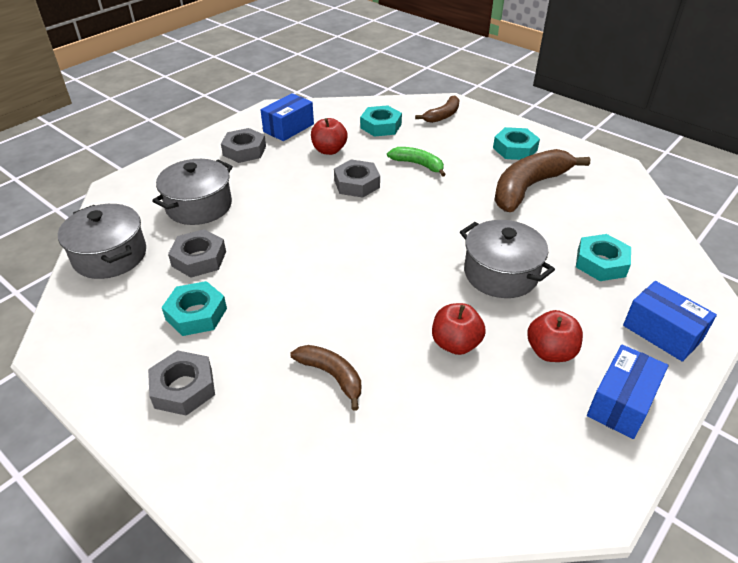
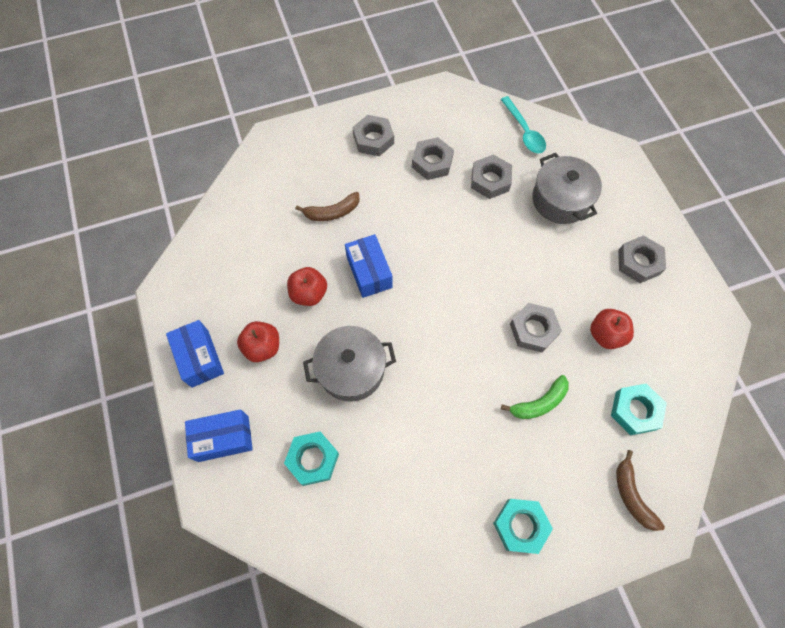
camera: 120 degrees right, 25 degrees up
(110, 256) = (524, 131): grey pot -> turquoise spoon
(196, 314) = (432, 162): turquoise nut -> grey nut
(288, 128) = (669, 318): blue box -> blue box (369, 272)
(528, 187) = (445, 483): brown banana -> none

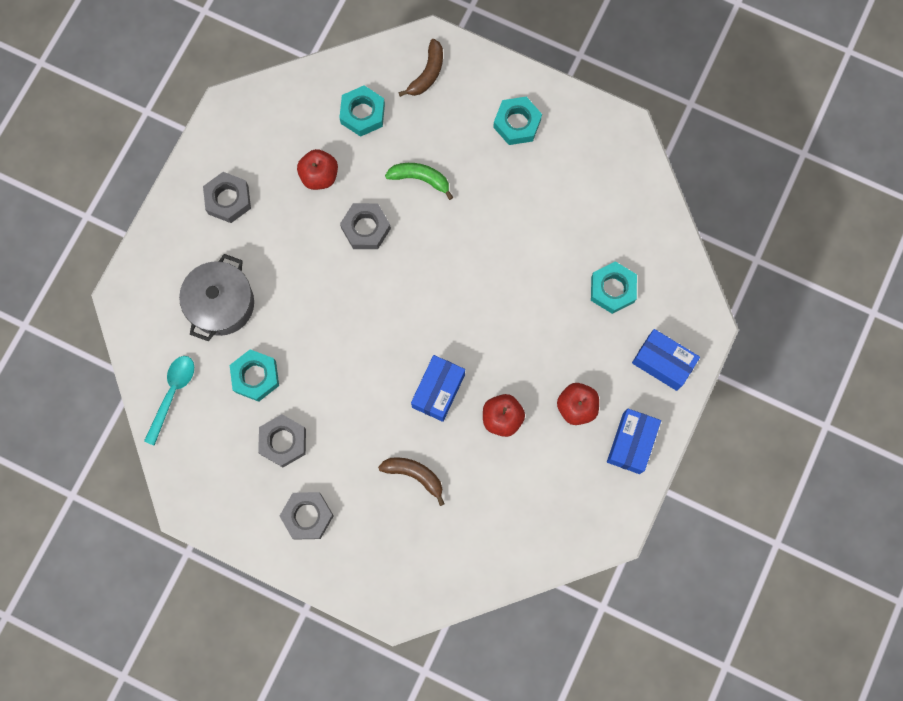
camera: 135 degrees left, 10 degrees up
(351, 370) = (527, 326): grey pot -> none
(490, 180) = (255, 377): grey nut -> turquoise nut

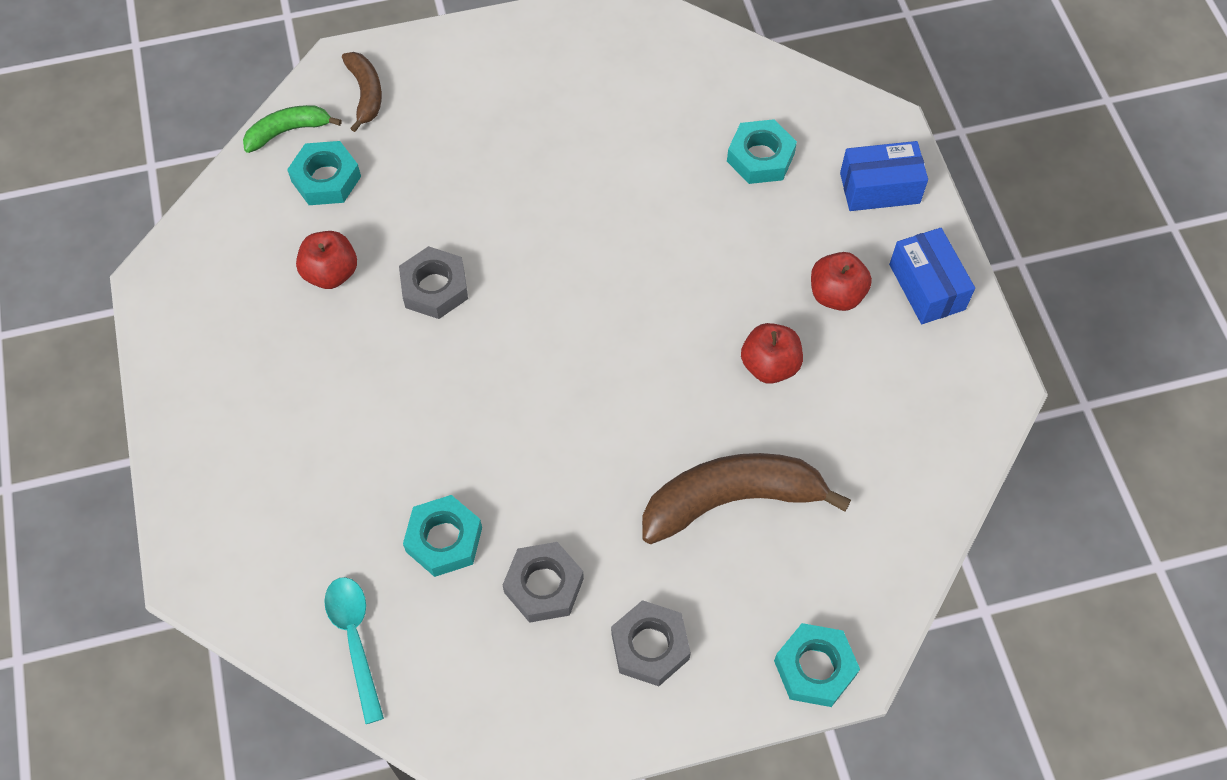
camera: 40 degrees left, 15 degrees down
(221, 304) = (329, 491): grey pot -> none
(228, 199) = (239, 373): grey nut -> none
(415, 475) = (732, 500): brown banana -> brown banana, size x1.84
(420, 179) = (452, 197): green banana -> green banana (288, 131)
(438, 391) = (673, 391): blue box -> none
(517, 123) = (509, 75): turquoise nut -> turquoise nut (814, 668)

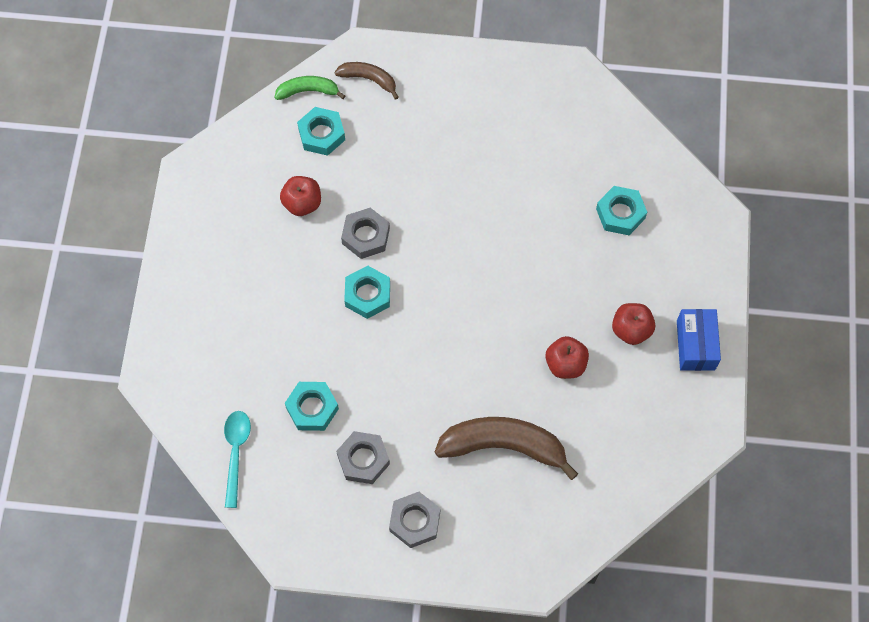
camera: 20 degrees right, 5 degrees up
(365, 94) = (369, 79): brown banana -> brown banana turned 75 degrees counterclockwise
(814, 668) = (512, 572): turquoise nut -> turquoise nut (367, 295)
(879, 188) = (694, 263): blue box -> none

